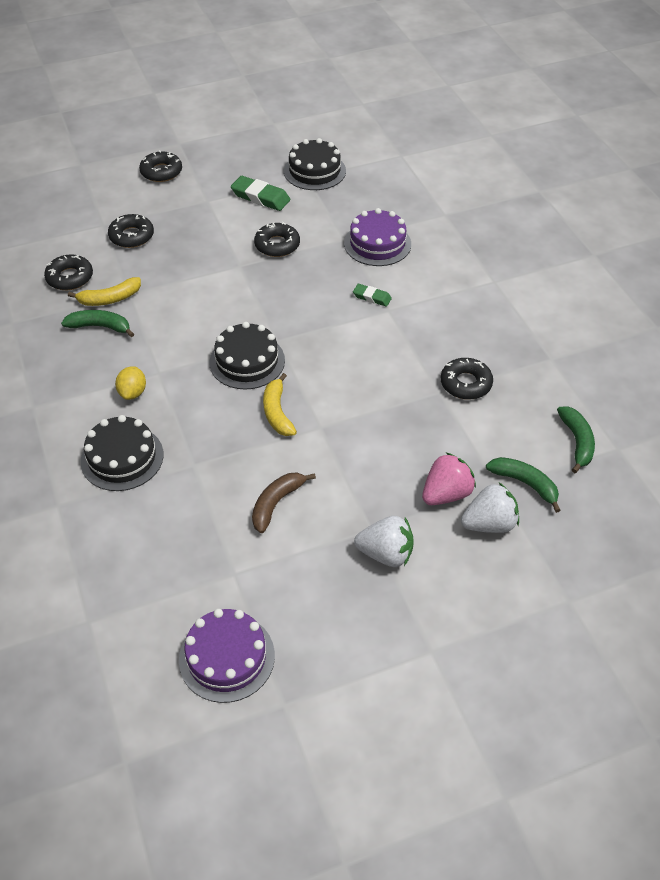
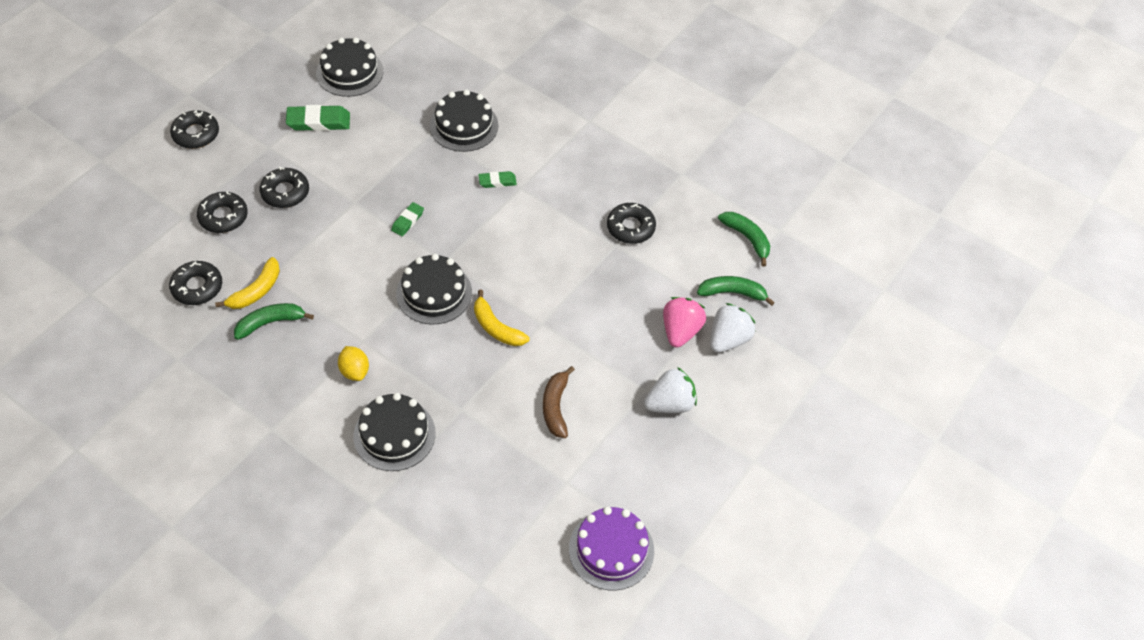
camera: 35 degrees left, 5 degrees up
(271, 297) = (407, 221): none -> green eraser
(277, 245) = (373, 166): black donut -> black donut (285, 192)
(377, 244) = (464, 126): purple cake -> black cake

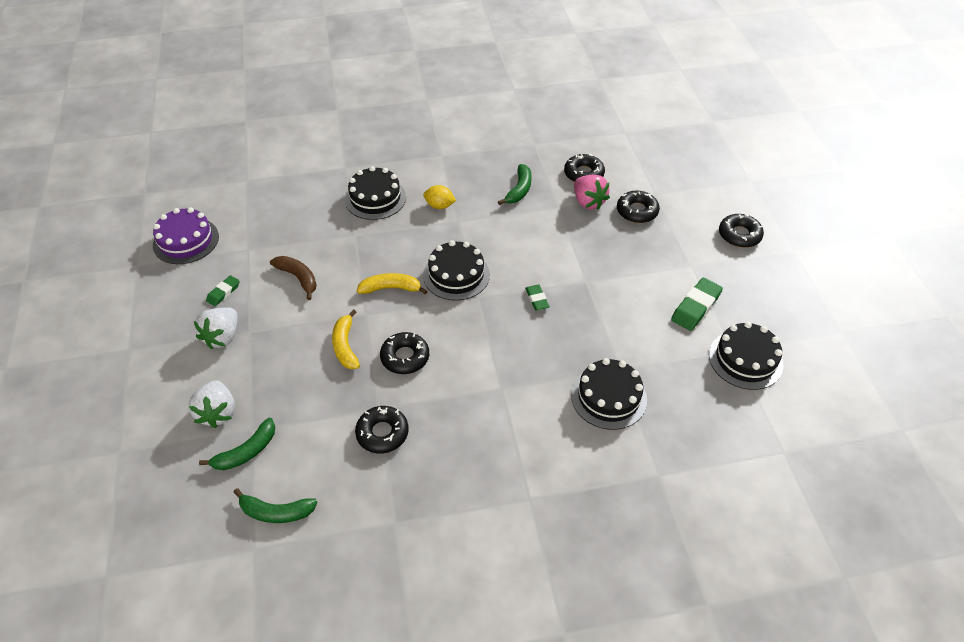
camera: 135 degrees right, 5 degrees down
(256, 291) = (552, 196): yellow banana -> yellow banana (345, 346)
(285, 192) = (632, 251): black donut -> black donut (405, 357)
(497, 181) = (522, 377): green eraser -> green eraser (223, 292)
(680, 331) = (261, 388): pink strawberry -> pink strawberry (588, 202)

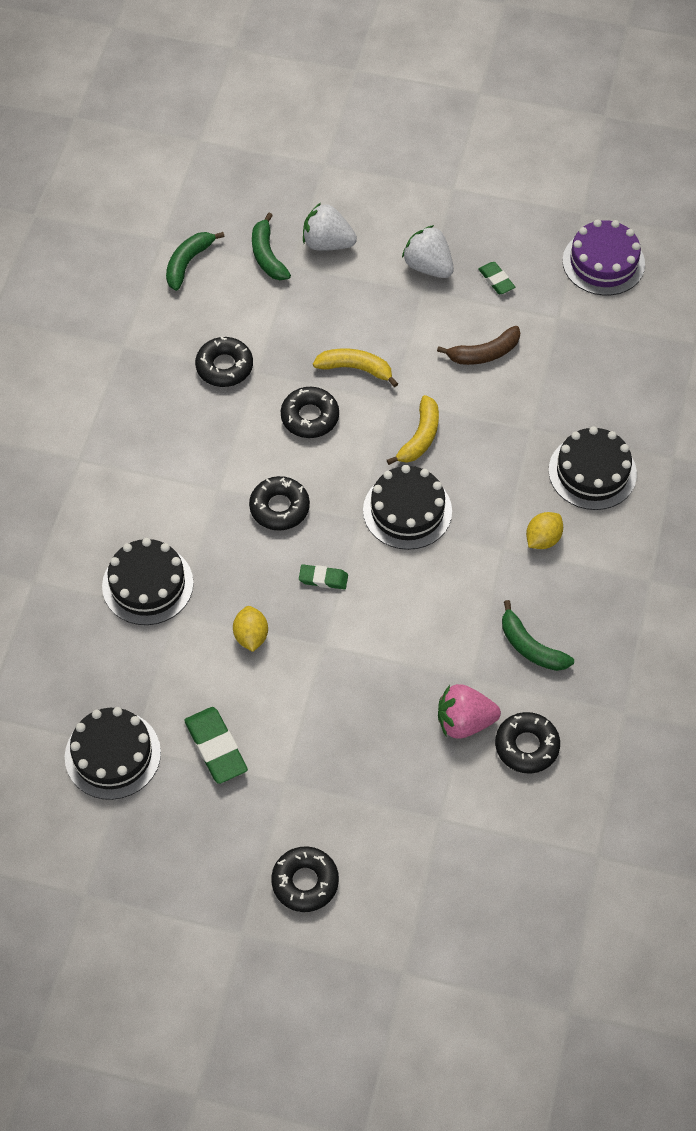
camera: 115 degrees right, 10 degrees up
(606, 320) = (251, 636): none -> yellow lemon
(637, 211) = (416, 775): black donut -> black donut (279, 508)

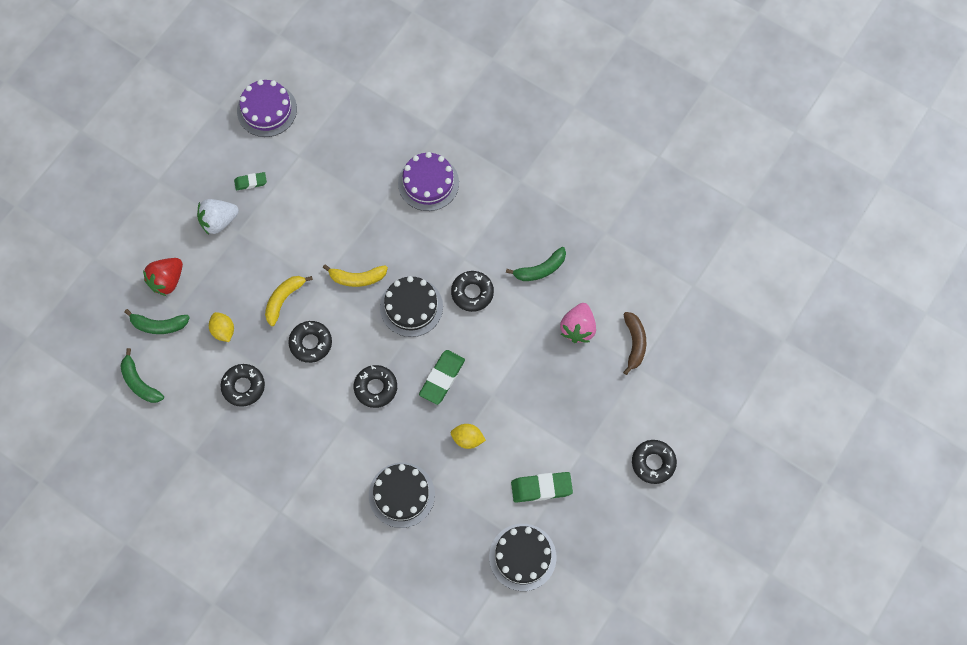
camera: 70 degrees left, 10 degrees up
(323, 579) = (442, 378): green eraser -> green eraser, size x1.71
(327, 243) = (167, 281): white strawberry -> red strawberry
(420, 437) = (357, 278): yellow banana -> yellow banana turned 135 degrees clockwise
(484, 353) = (307, 213): brown banana -> brown banana (634, 343)
(526, 746) = (607, 298): black donut -> black donut (472, 293)
(543, 539) = (466, 232): yellow lemon -> yellow lemon (223, 331)
(592, 472) = (428, 183): black cake -> purple cake

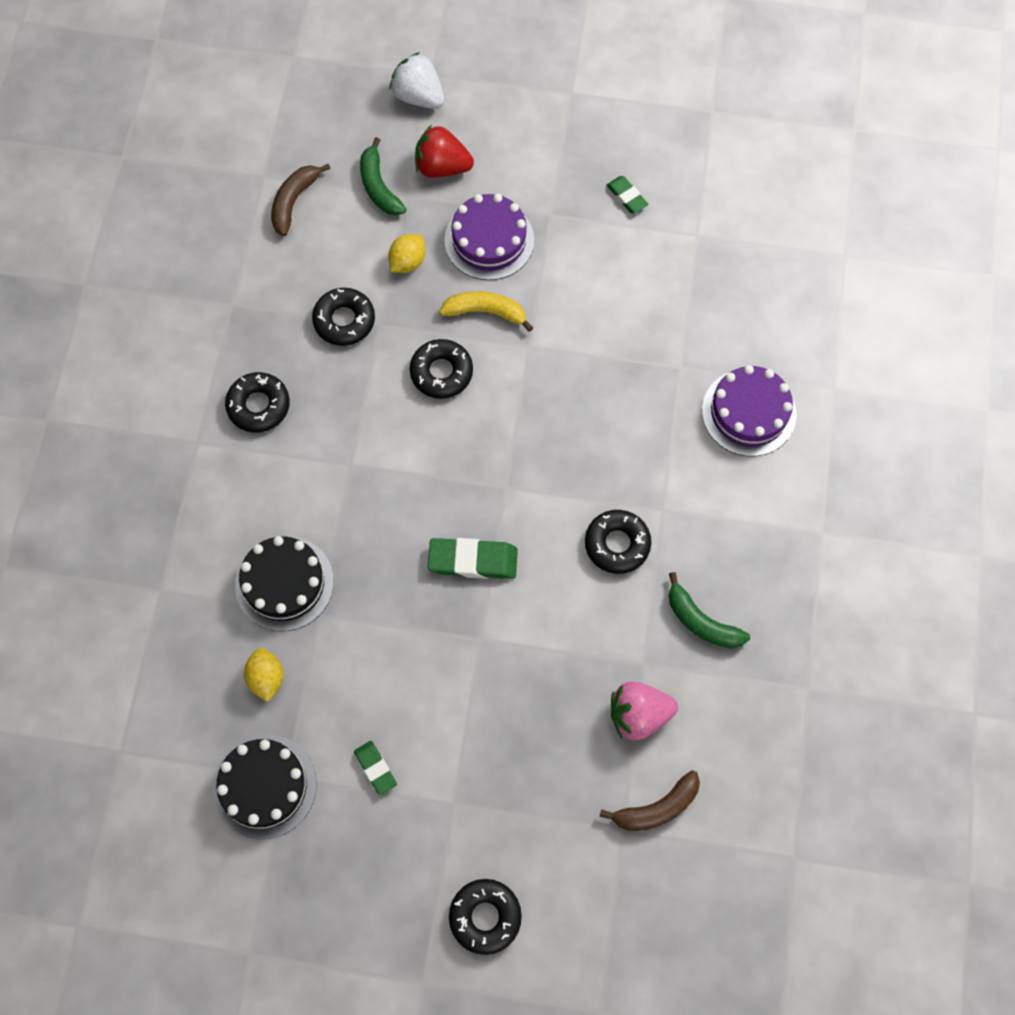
camera: 65 degrees right, 0 degrees up
(140, 382) = (294, 202): green banana -> brown banana
(219, 221) = (552, 186): white strawberry -> white strawberry (418, 96)
(267, 110) = (739, 167): purple cake -> purple cake (489, 240)
(357, 278) = (561, 386): yellow banana -> none
(375, 388) = (418, 481): black donut -> black donut (259, 406)
(411, 307) = (556, 473): black cake -> none
(467, 439) = (401, 634): yellow lemon -> yellow lemon (266, 678)
(541, 488) = (375, 768): green eraser -> green eraser, size x0.59

